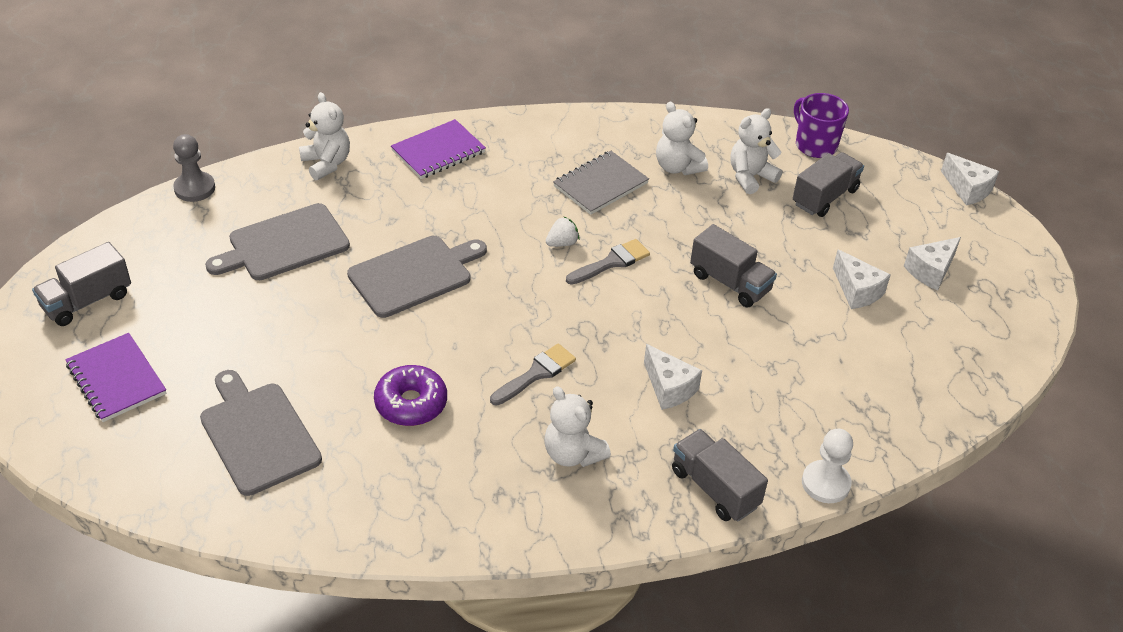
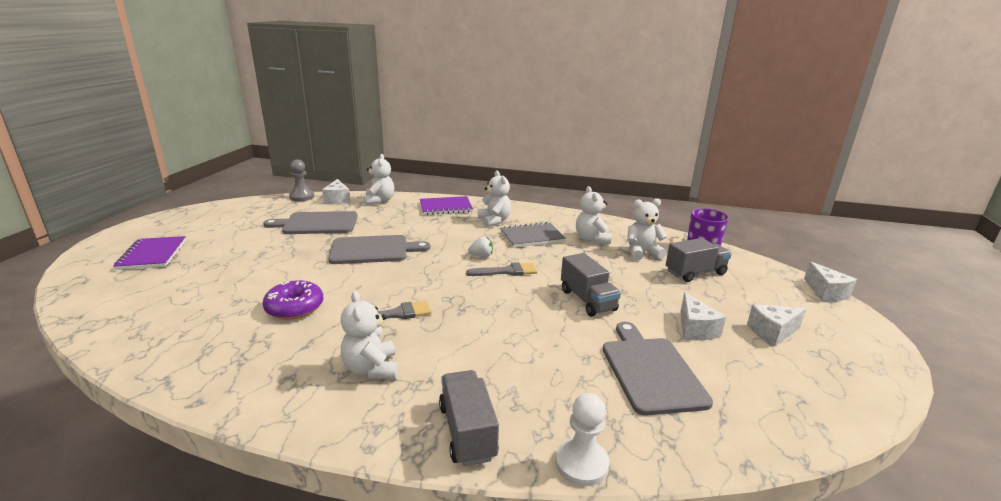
camera: 25 degrees right, 20 degrees down
(87, 301) = (190, 223): grey truck -> none
(258, 434) = (184, 298): grey cutting board -> grey cutting board (650, 371)
(529, 164) = (494, 221): none -> white teddy bear
(669, 388) = (488, 348): white cheese -> white cheese (337, 200)

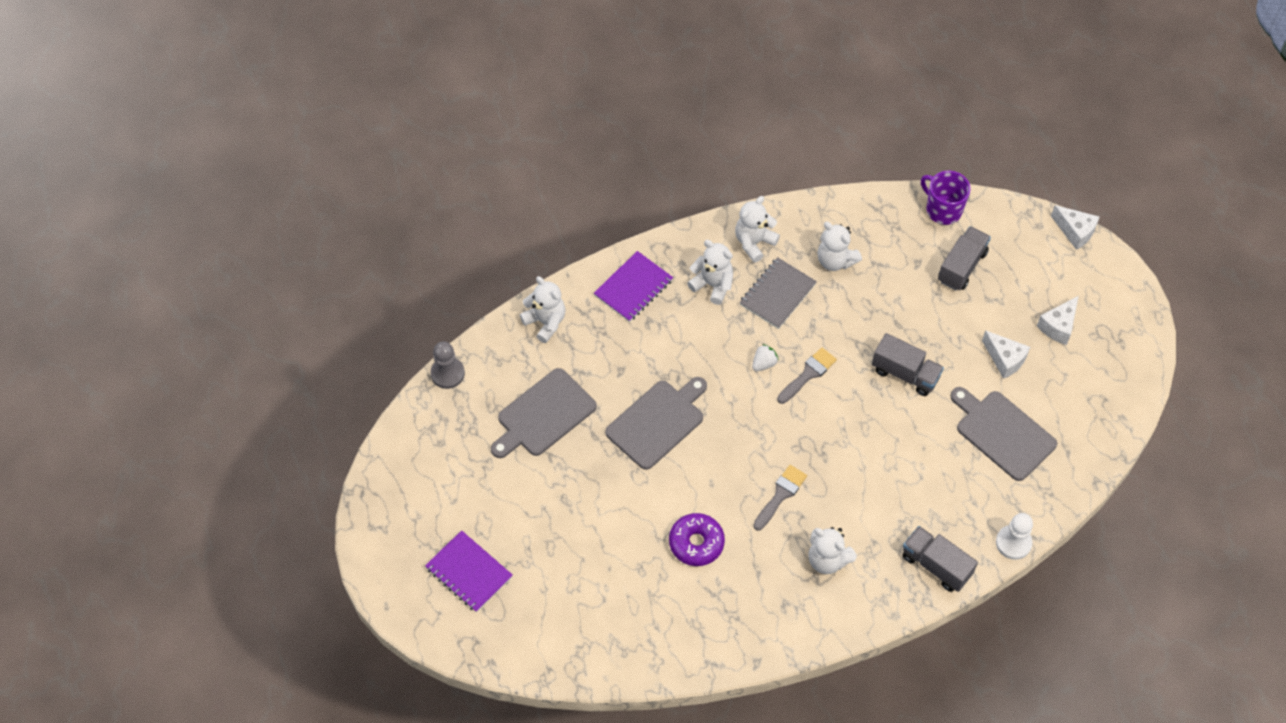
camera: 35 degrees left, 35 degrees up
(337, 200) = (496, 352): white cheese -> none
(642, 253) = (897, 258): white teddy bear -> white teddy bear (754, 242)

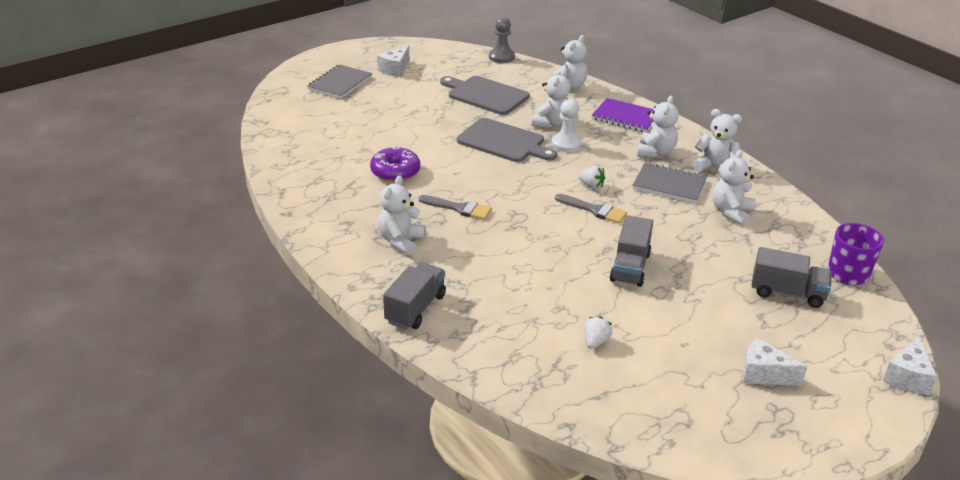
camera: 75 degrees right, 25 degrees down
(469, 572) = (340, 83): purple notebook -> grey notebook
(628, 364) = (551, 123): none -> white teddy bear
(1002, 433) = (595, 342): grey cutting board -> white strawberry
(1005, 359) = (690, 335): white cheese -> white cheese (395, 69)
(1013, 543) = (461, 362): white pawn -> white pawn (566, 144)

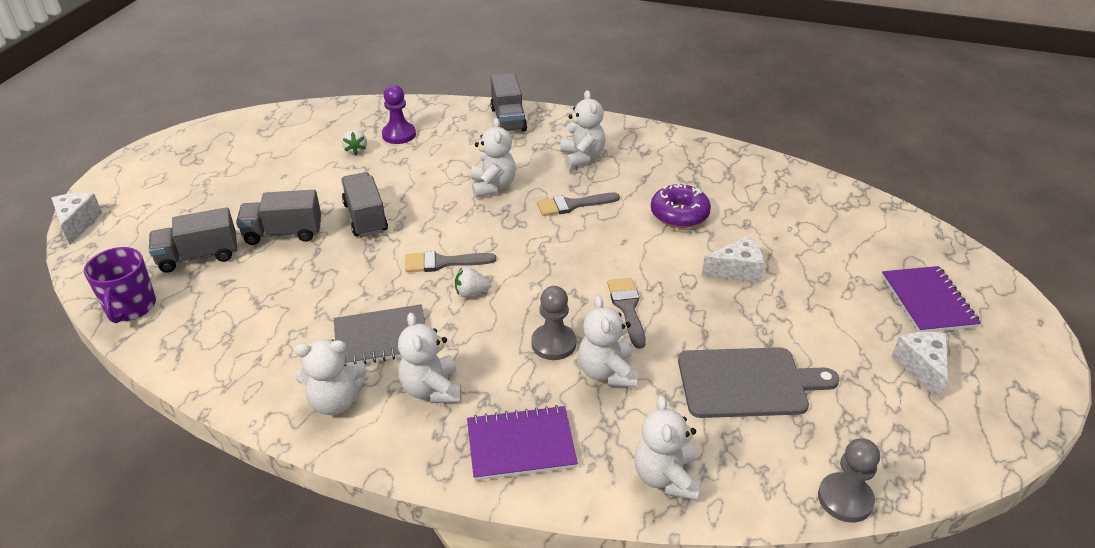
camera: 145 degrees right, 5 degrees up
(340, 83) = (927, 301): grey notebook -> purple notebook
(504, 142) = (627, 308): grey cutting board -> grey brush
(538, 341) = (399, 135): none -> purple pawn
(566, 144) = (553, 343): white pawn -> grey pawn
(707, 283) = (283, 233): none -> grey truck
(731, 212) = (287, 331): white teddy bear -> white teddy bear (493, 186)
(763, 374) = (209, 179): white cheese -> white cheese (736, 271)

